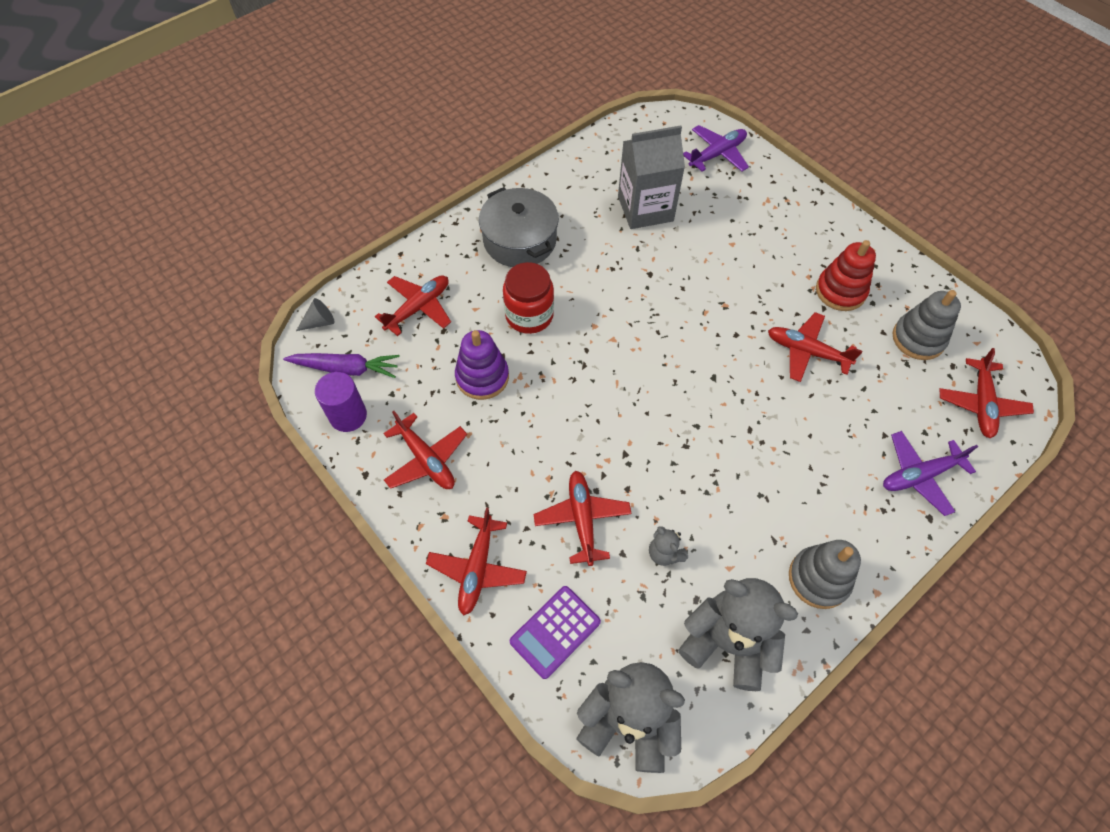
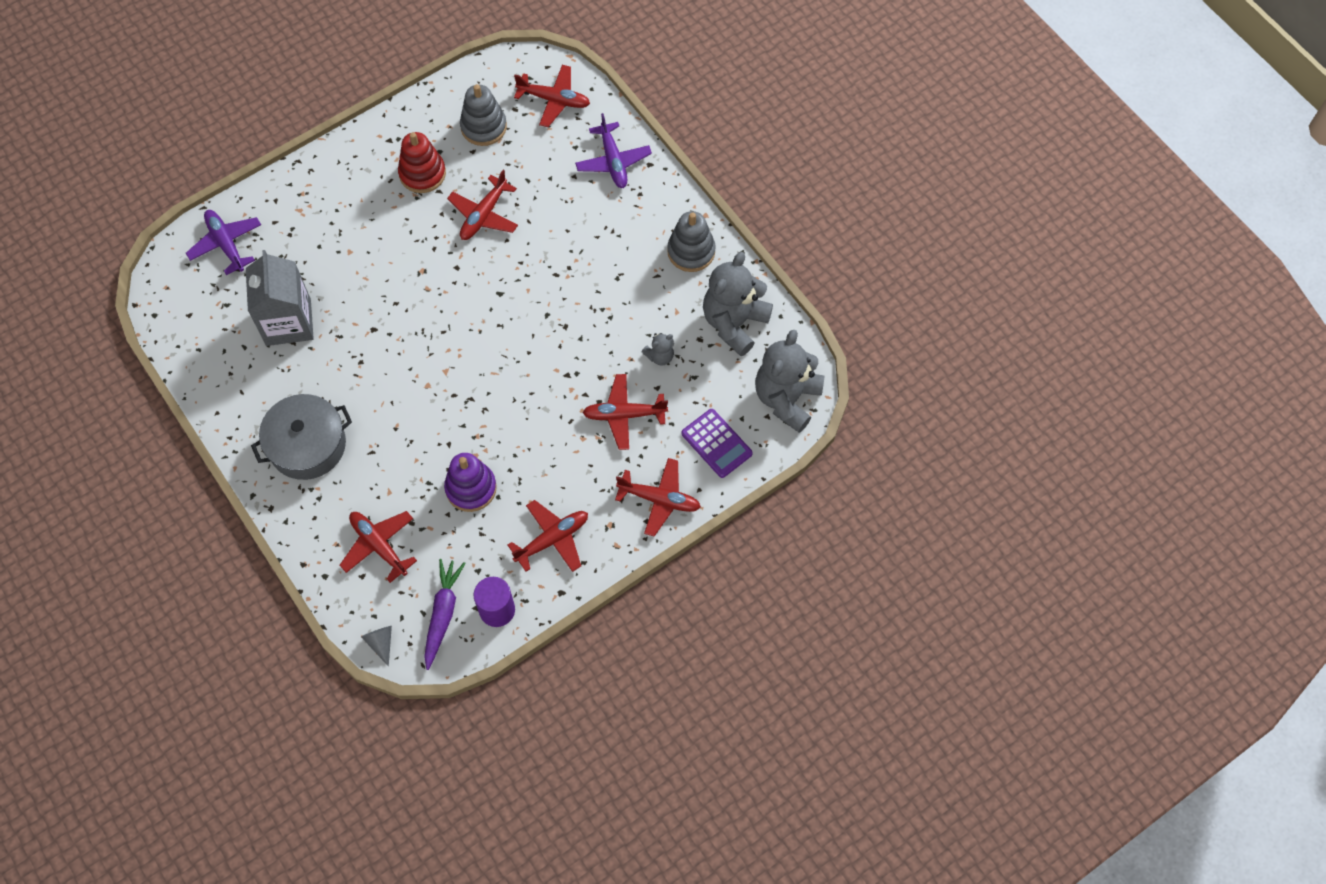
camera: 85 degrees left, 5 degrees up
(529, 315) = (405, 442): red jar -> none

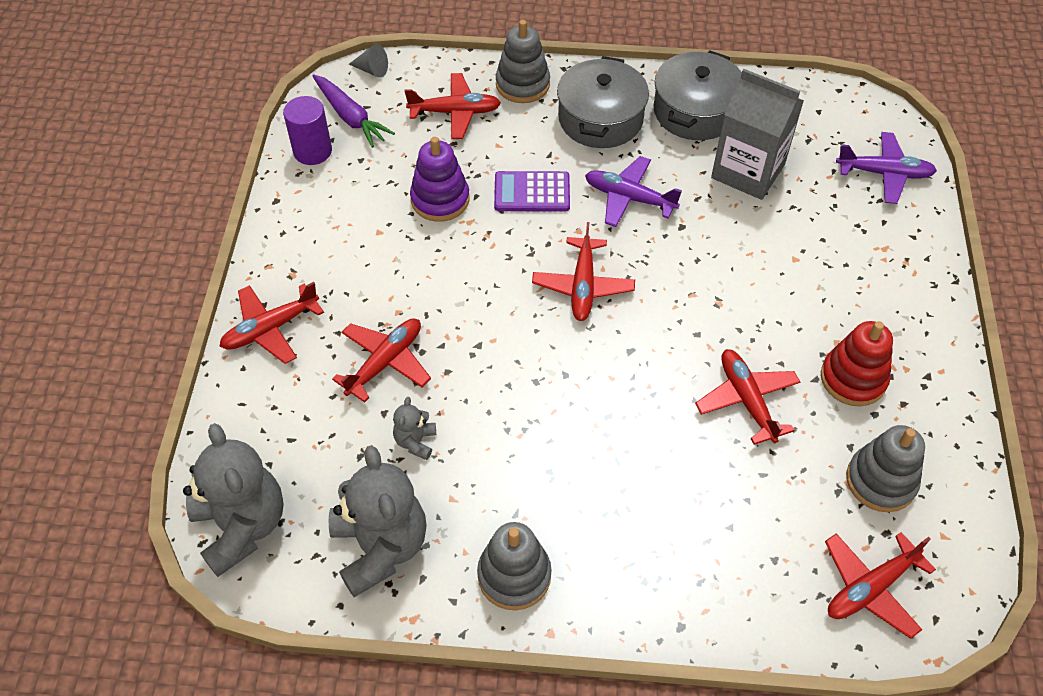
camera: 130 degrees right, 10 degrees down
(250, 390) = (695, 111): none -> grey pot
(311, 523) = (522, 84): none -> grey stacking toy
(552, 539) = (328, 225): red plane -> red plane (583, 286)
(613, 161) = (718, 587): purple plane -> purple plane (629, 198)
(716, 443) = (269, 419): purple calculator -> purple calculator (532, 192)

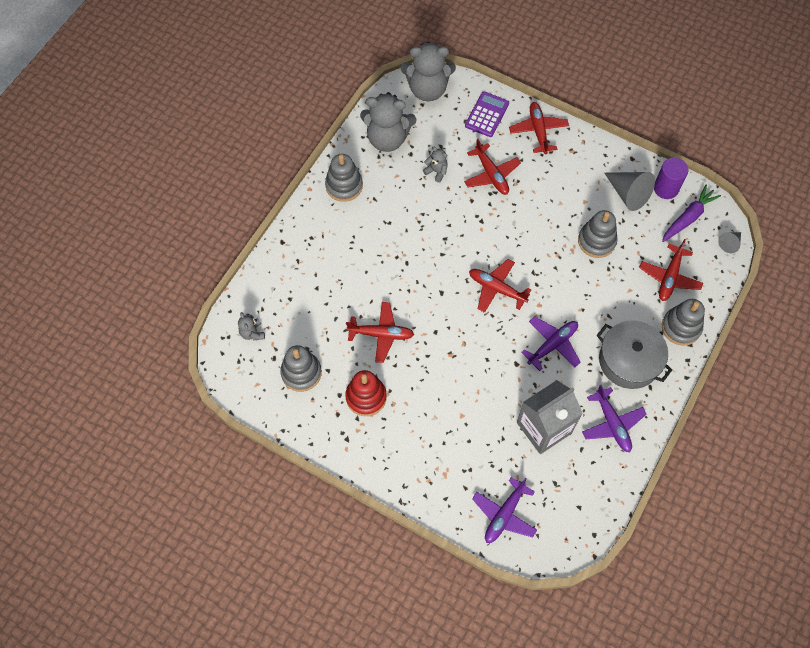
camera: 115 degrees right, 10 degrees up
(342, 188) = (628, 194): none -> grey cone
(350, 117) = (688, 217): purple carrot -> purple carrot turned 150 degrees clockwise
(440, 199) = (596, 241): purple stacking toy -> grey stacking toy
(532, 192) = (581, 292): purple calculator -> purple calculator (487, 115)
(695, 111) = (612, 424): grey pot -> purple plane
(870, 588) = (252, 333): red plane -> grey teddy bear

